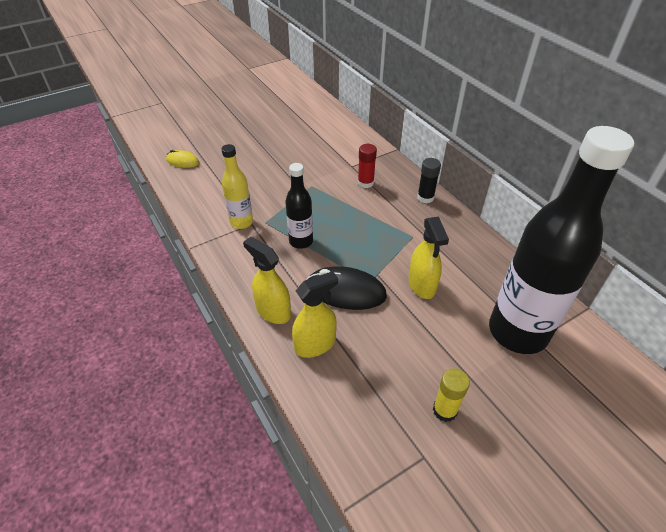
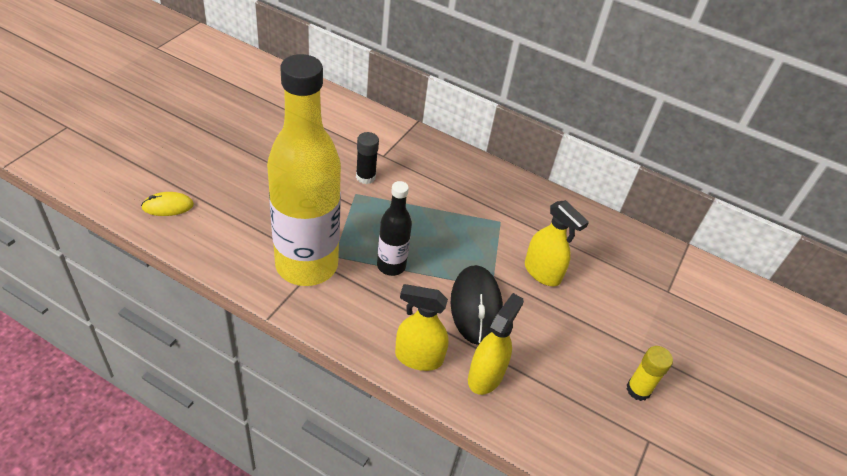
camera: 35 degrees left, 0 degrees up
(241, 222) = (306, 265): yellow bottle -> yellow bottle, size x2.10
(345, 291) = (476, 306): black mouse -> black mouse turned 75 degrees counterclockwise
(365, 183) = (412, 172): red glue stick -> none
(425, 197) = (484, 172): black glue stick -> black glue stick (365, 177)
(518, 331) = (649, 289): black bottle -> none

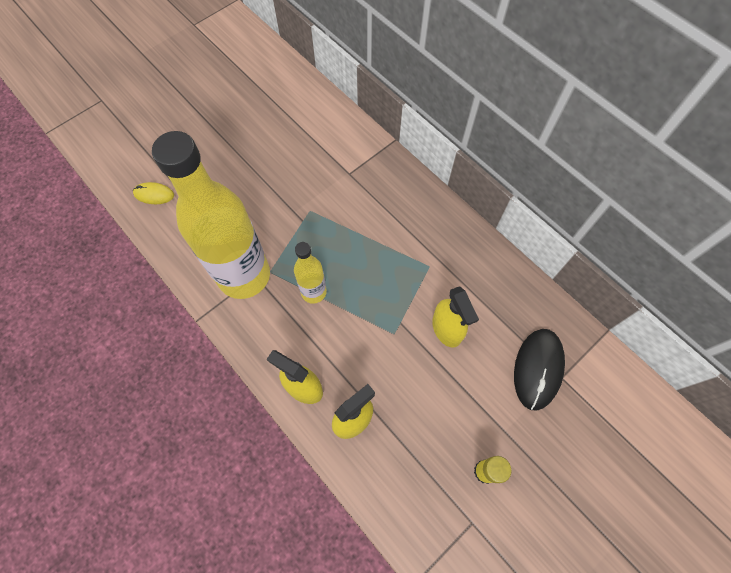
camera: 25 degrees right, 20 degrees up
(365, 177) = (325, 194): black glue stick -> none
(391, 266) = (313, 292): black bottle -> yellow bottle
(476, 306) = (372, 350): black mouse -> black mouse (538, 369)

